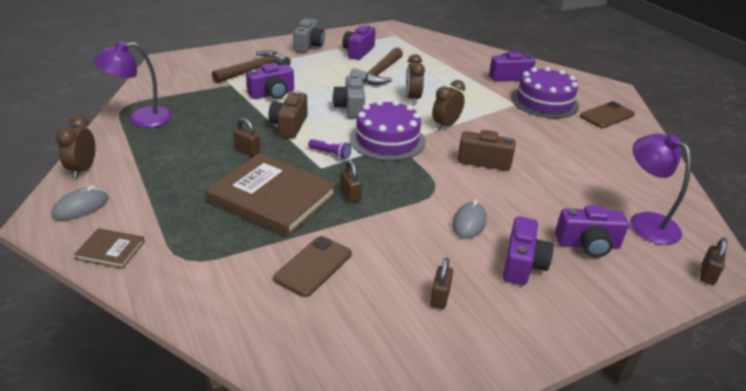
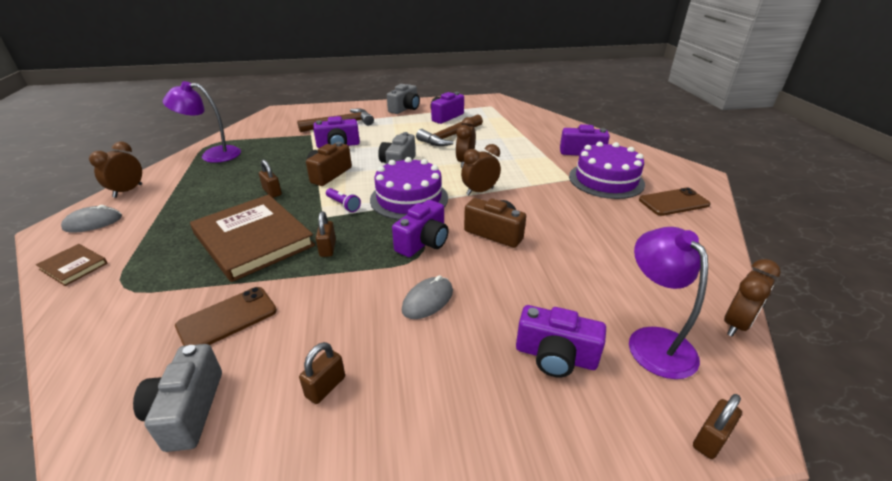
camera: 20 degrees right, 0 degrees up
(346, 335) = (188, 410): none -> grey camera
(522, 264) = (454, 365): purple camera -> purple camera (423, 242)
(691, 201) = (736, 324): none -> brown clock

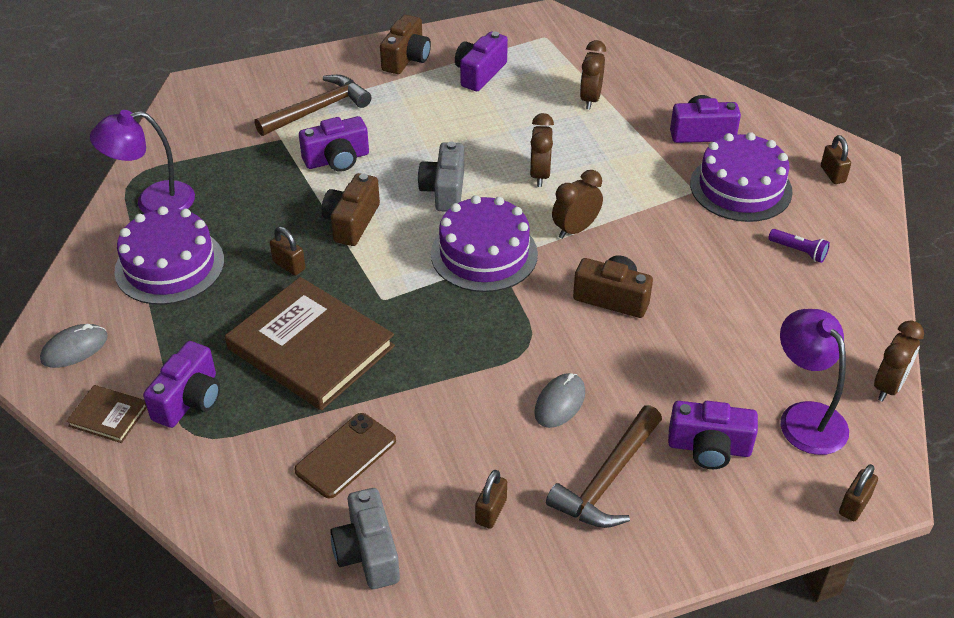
camera: 10 degrees left, 10 degrees up
(128, 191) = (77, 288): brown clock -> brown clock (590, 99)
(196, 185) = (170, 266): none -> purple cake
(328, 248) = (413, 348): brown padlock -> brown padlock (832, 174)
(343, 205) = (400, 276): purple flashlight -> purple flashlight (798, 251)
(405, 109) = (406, 58): grey camera -> brown camera
(423, 242) = (528, 323): purple camera -> purple camera (189, 399)
(450, 137) = (501, 121): brown hammer -> brown hammer (608, 479)
(673, 202) = (829, 219): brown phone -> none

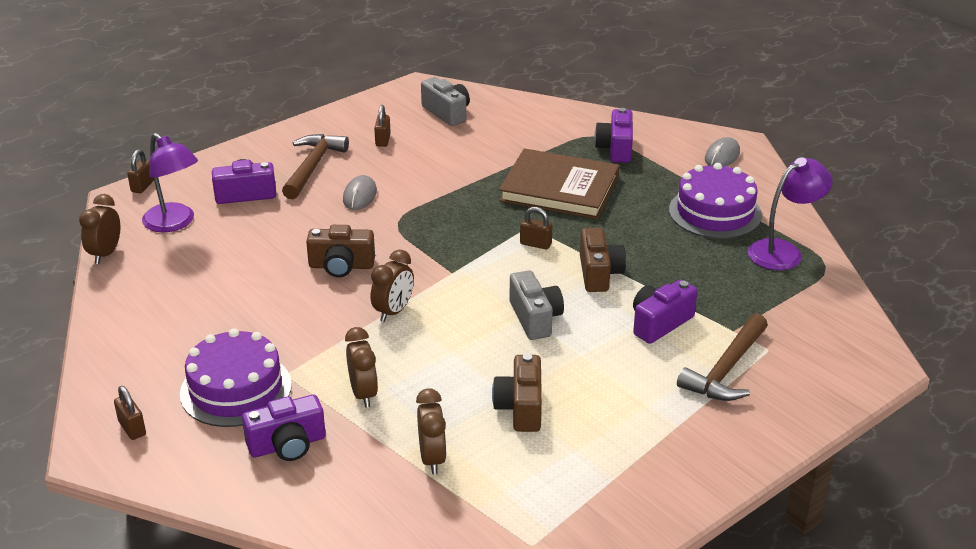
camera: 160 degrees right, 10 degrees down
(108, 416) = (658, 132): brown book -> none
(289, 265) = (622, 232): brown padlock -> brown padlock (535, 244)
(345, 455) = (490, 145): brown phone -> none
(406, 58) = (685, 461): brown camera -> brown camera (520, 407)
(480, 73) = (583, 462): purple camera -> none
(484, 254) = (466, 274): purple cake -> none
(540, 175) = (450, 354): brown clock -> brown clock (363, 394)
(798, 251) = (175, 339): purple flashlight -> none

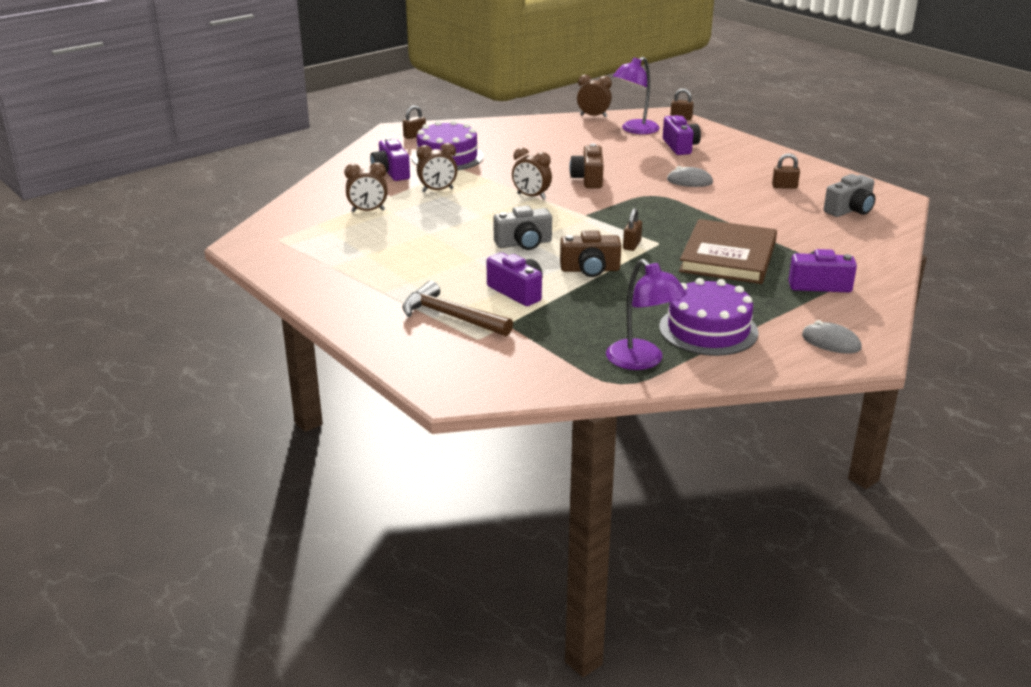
camera: 90 degrees right, 5 degrees down
(312, 167) = (729, 164): brown hammer -> none
(520, 407) = (415, 237): brown camera -> none

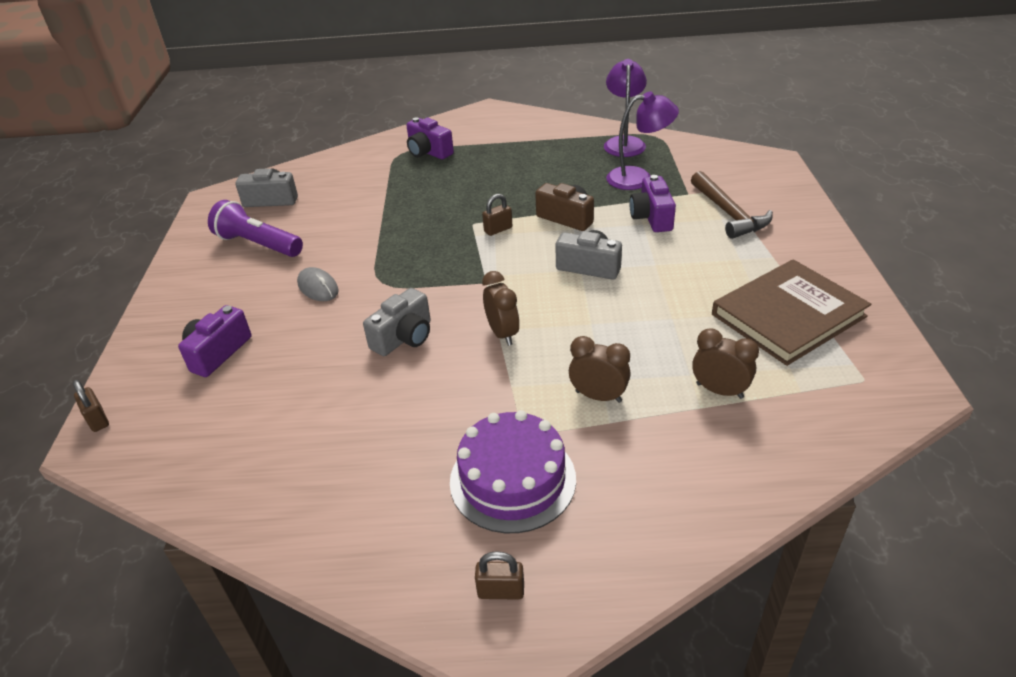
camera: 140 degrees left, 10 degrees up
(391, 172) = (629, 475): purple camera -> none
(588, 179) = (404, 337): brown camera -> grey camera
(593, 116) = (174, 496): brown clock -> none
(635, 130) = (195, 420): purple lamp -> purple lamp (638, 178)
(708, 330) = (552, 147): purple cake -> none
(728, 256) = (444, 192): brown book -> brown book (788, 315)
(784, 186) = (258, 244): brown padlock -> purple flashlight
(831, 342) = (494, 120): grey mouse -> none

